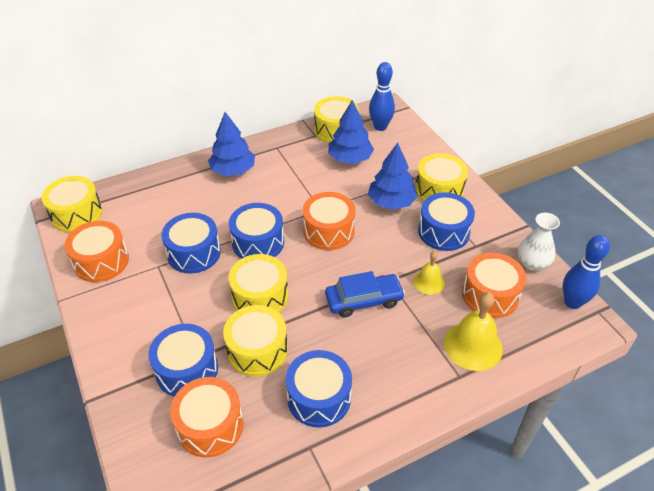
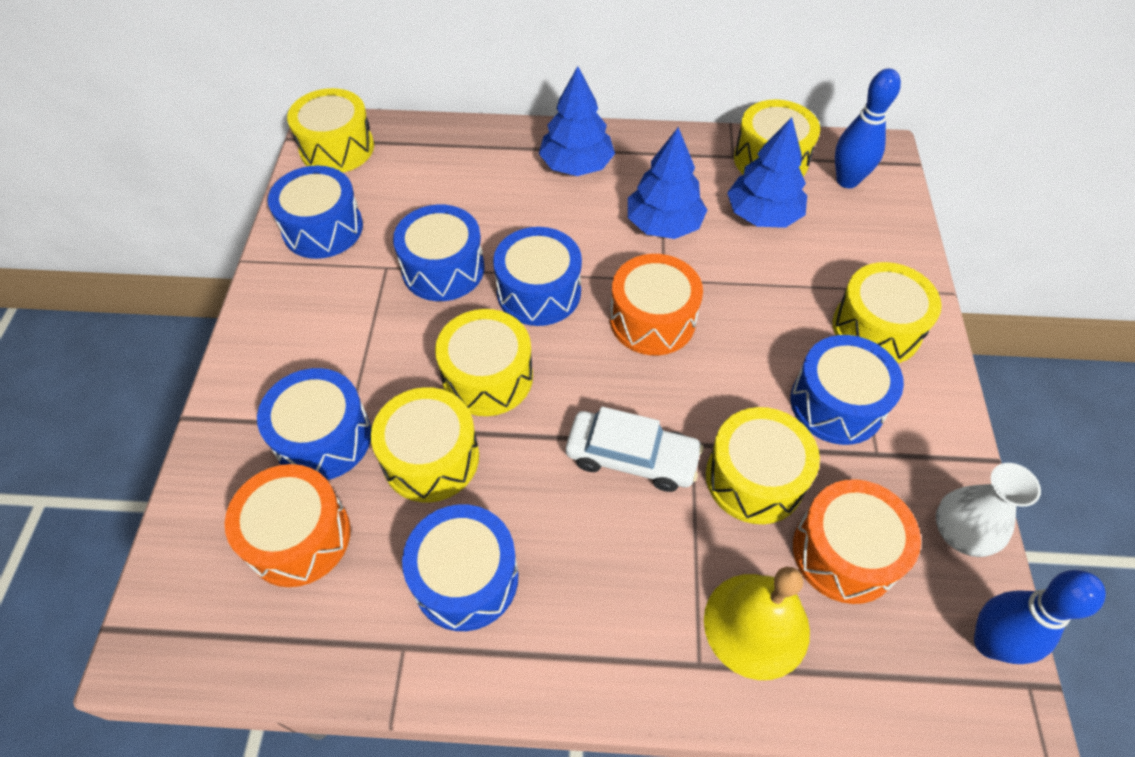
camera: 30 degrees right, 10 degrees up
(101, 261) = (323, 228): orange drum -> blue drum
(364, 300) = (632, 457): blue car -> white car
(391, 202) = (782, 314): blue tree -> blue tree (664, 224)
(428, 282) = (754, 478): yellow bell -> yellow drum

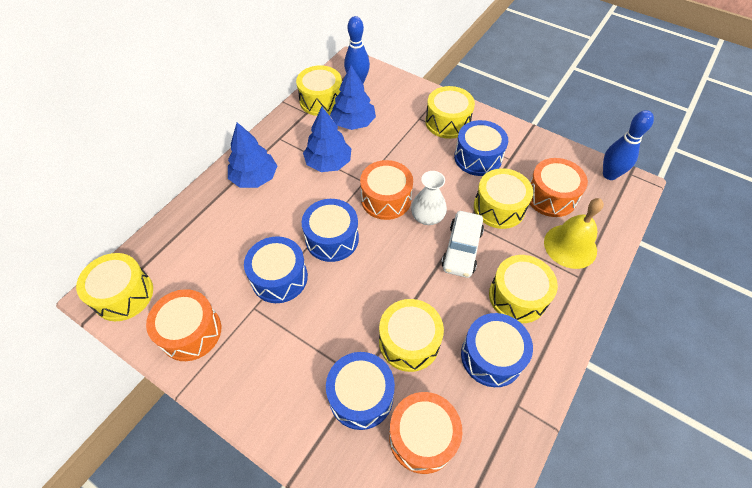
camera: 60 degrees left, 0 degrees up
(323, 228) = (191, 332): blue drum -> orange drum
(487, 377) = (373, 290): yellow drum -> yellow drum (517, 296)
(632, 457) = (461, 249): white car -> white car turned 150 degrees clockwise
(961, 532) = (560, 155): white vase -> white vase (427, 217)

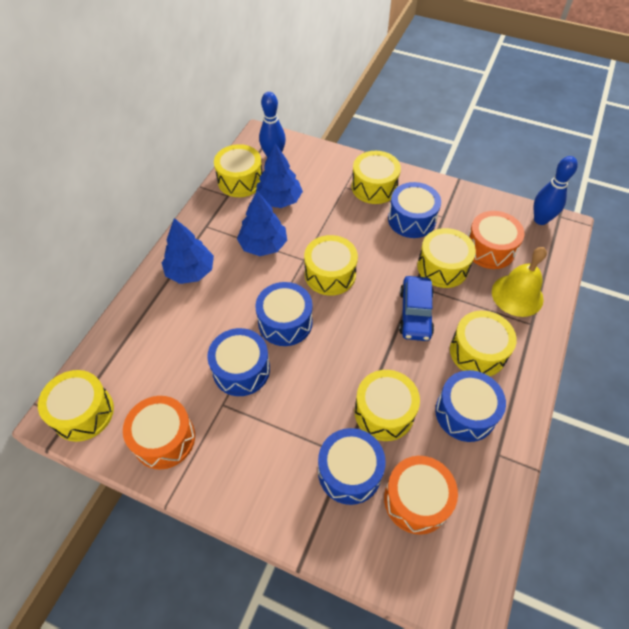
camera: 10 degrees left, 0 degrees up
(386, 199) = (330, 274): orange drum -> yellow drum
(427, 217) = (375, 286): white vase -> none
(461, 249) = (415, 313): white car -> blue car

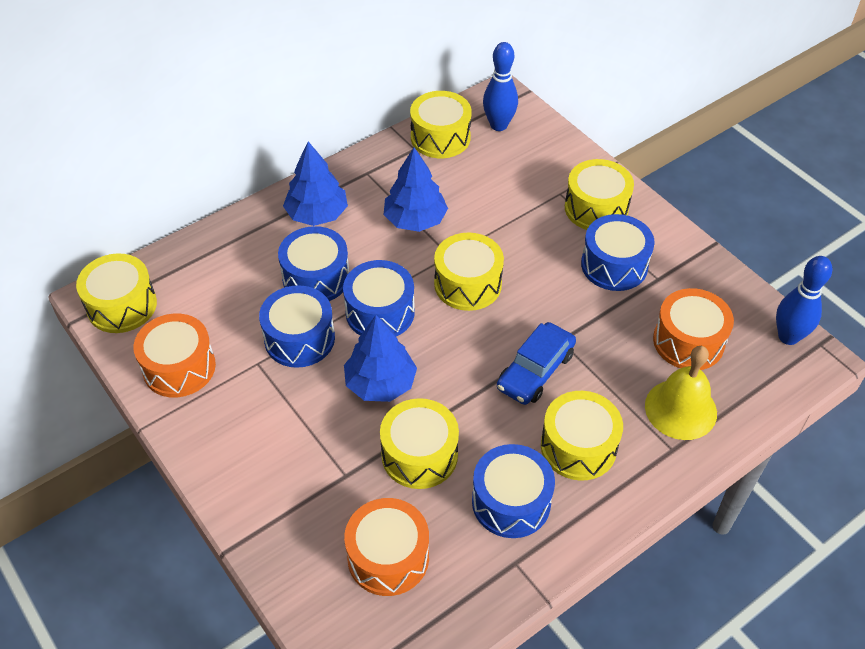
camera: 30 degrees right, 5 degrees down
(279, 200) = (469, 177): blue tree -> blue tree (380, 383)
(349, 472) = (338, 493): blue drum -> blue drum (316, 277)
(442, 267) = (610, 335): yellow drum -> none

